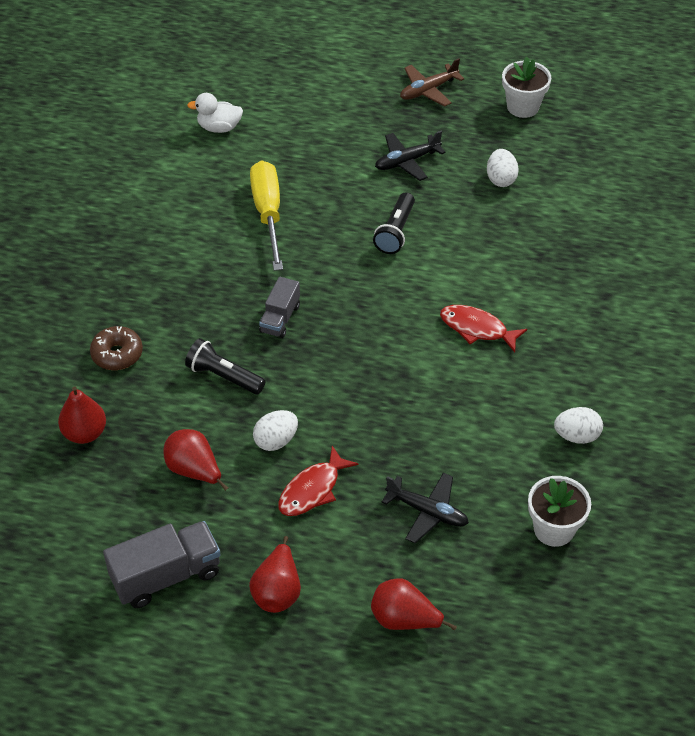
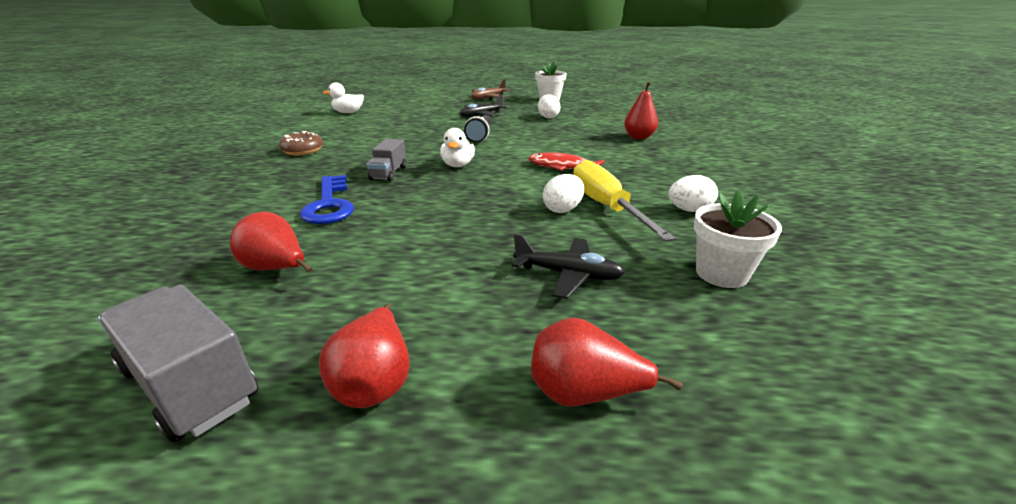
camera: 10 degrees left, 20 degrees down
(85, 433) = (150, 253): red pear -> red pear (638, 137)
(117, 354) = (221, 201): brown donut -> brown donut (303, 151)
(166, 576) = (191, 384): grey truck -> grey truck turned 105 degrees counterclockwise
(223, 376) = (329, 205): black flashlight -> blue key
(268, 214) = (381, 135): yellow screwdriver -> yellow screwdriver (606, 207)
(276, 441) = (381, 239): white egg -> white egg (562, 209)
(312, 490) = (425, 270): red fish -> none
(358, 309) = (458, 165): none -> white duck

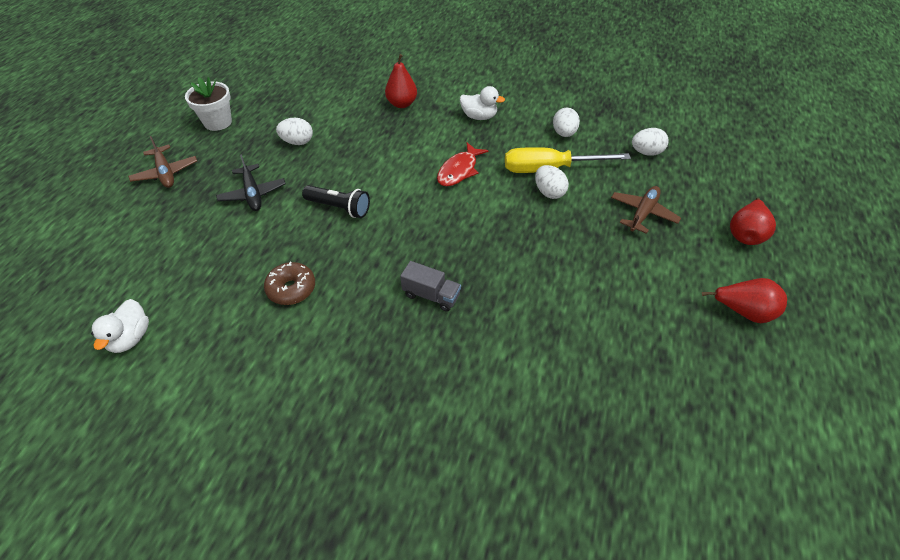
camera: 75 degrees left, 20 degrees up
(191, 384) = (751, 399): grey truck -> none
(277, 269) = (622, 373): red pear -> none
(303, 151) = (311, 384): brown donut -> brown donut (291, 289)
(329, 205) = (502, 344): blue key -> none
(458, 165) = (427, 239): white duck -> white duck (479, 117)
(568, 274) = (643, 213): black plane -> brown plane
(721, 273) = (646, 152): white flower pot -> white egg

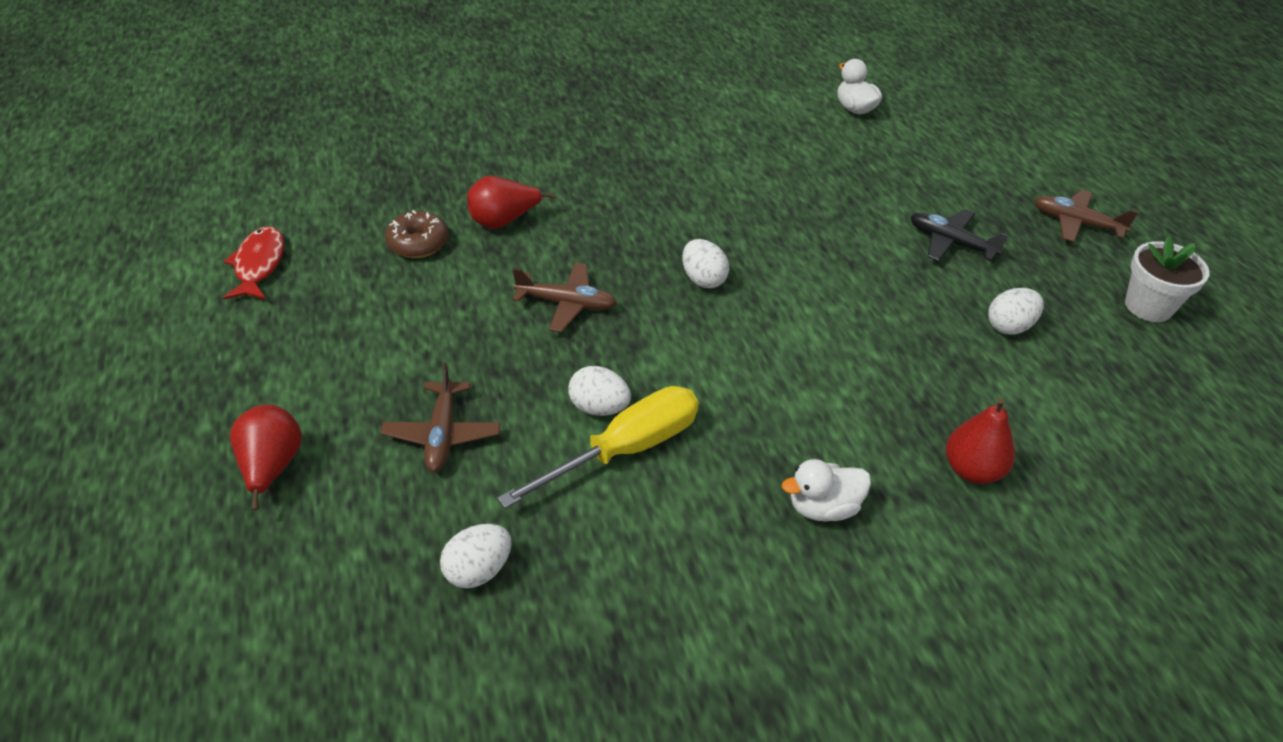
camera: 145 degrees right, 5 degrees down
(291, 289) = (779, 183): brown donut -> brown donut (418, 243)
(339, 208) = (838, 269): black flashlight -> none
(431, 295) = (641, 229): grey truck -> none
(459, 170) = (753, 385): red fish -> red fish (259, 265)
(527, 260) = (566, 304): none -> brown plane
(564, 133) = (650, 543): white egg -> white egg (703, 279)
(743, 312) = (273, 350): red pear -> red pear (503, 221)

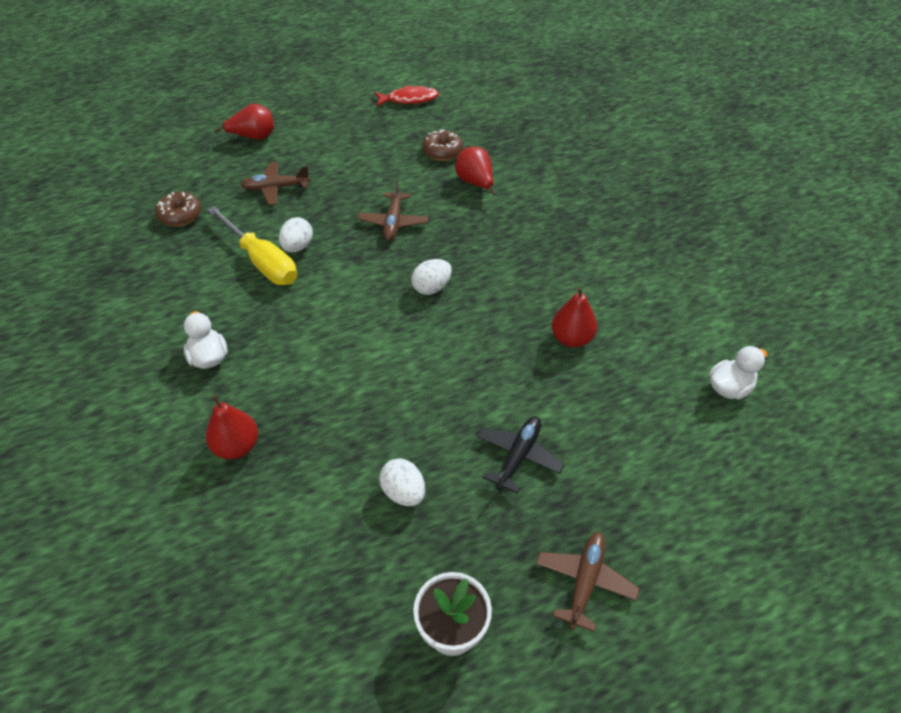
camera: 85 degrees right, 5 degrees up
(478, 570) = (180, 215): white egg -> brown donut
(792, 186) = (571, 338): none -> red pear

